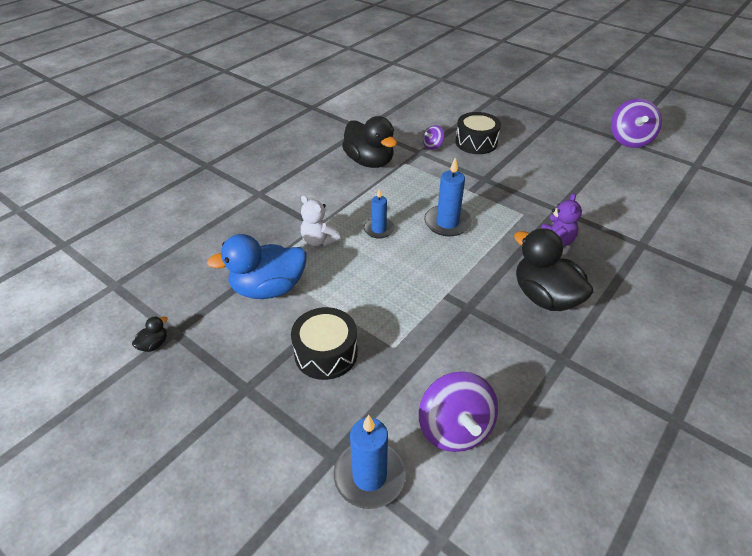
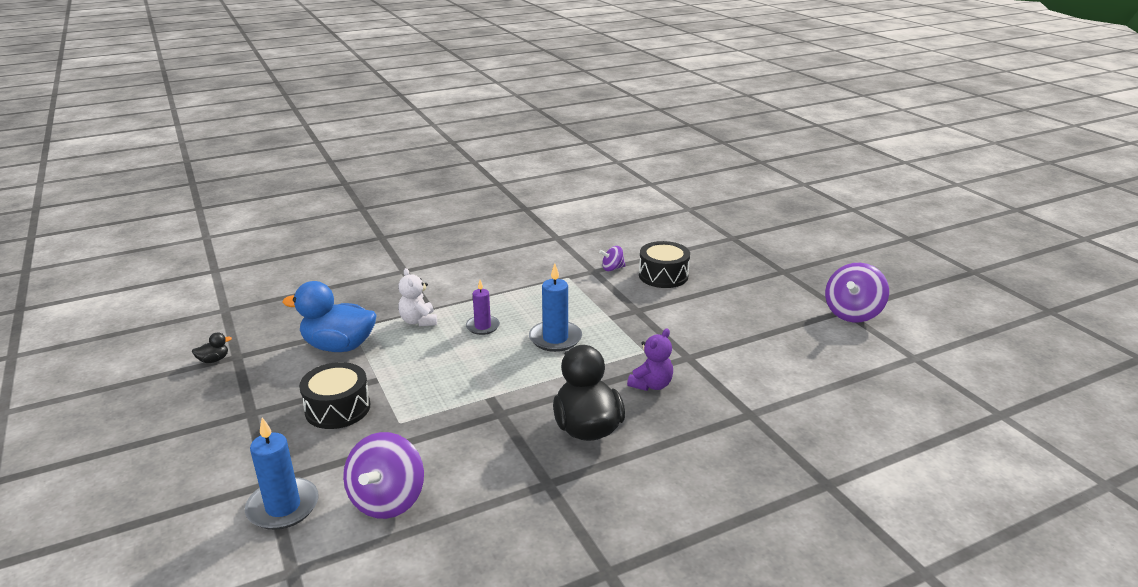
camera: 25 degrees right, 15 degrees down
(369, 162) = (533, 268): black duck -> none
(379, 229) = (482, 326): blue candle -> purple candle

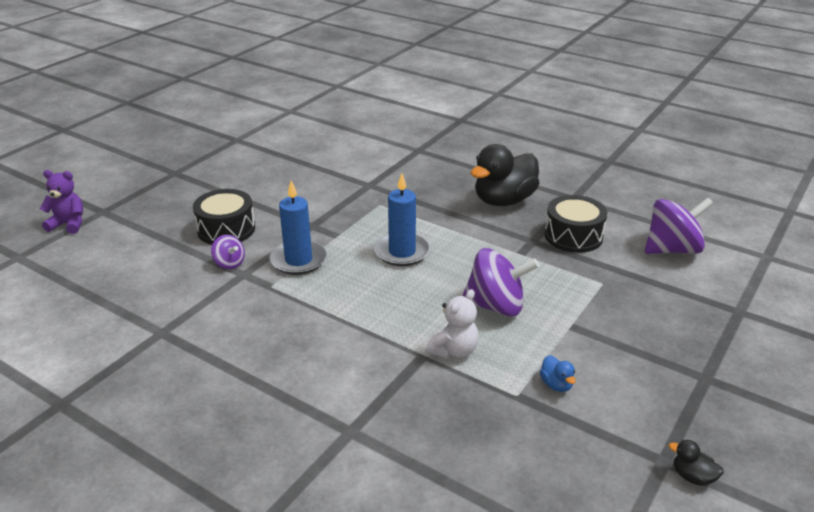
camera: 120 degrees left, 5 degrees up
(283, 507) = (743, 290): blue candle -> blue candle (298, 260)
(337, 408) = (632, 326): black drum -> black drum (573, 236)
(339, 346) = (556, 384): blue duck -> blue duck, size x0.40
(482, 326) = (422, 302): purple candle -> none
(651, 385) = (423, 190): purple teddy bear -> purple teddy bear (68, 224)
(852, 313) = (239, 136): purple spinning top -> purple spinning top (496, 306)

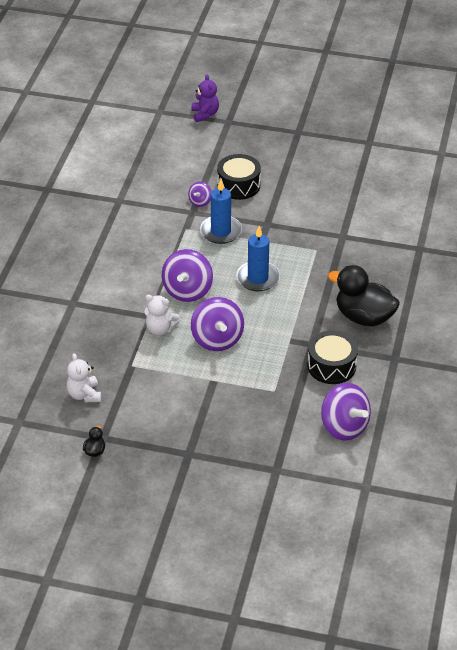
camera: 70 degrees right, 10 degrees up
(391, 310) = (187, 291): none -> purple spinning top
(556, 384) = (149, 381): blue duck -> none
(565, 462) = (84, 395): none -> white teddy bear

